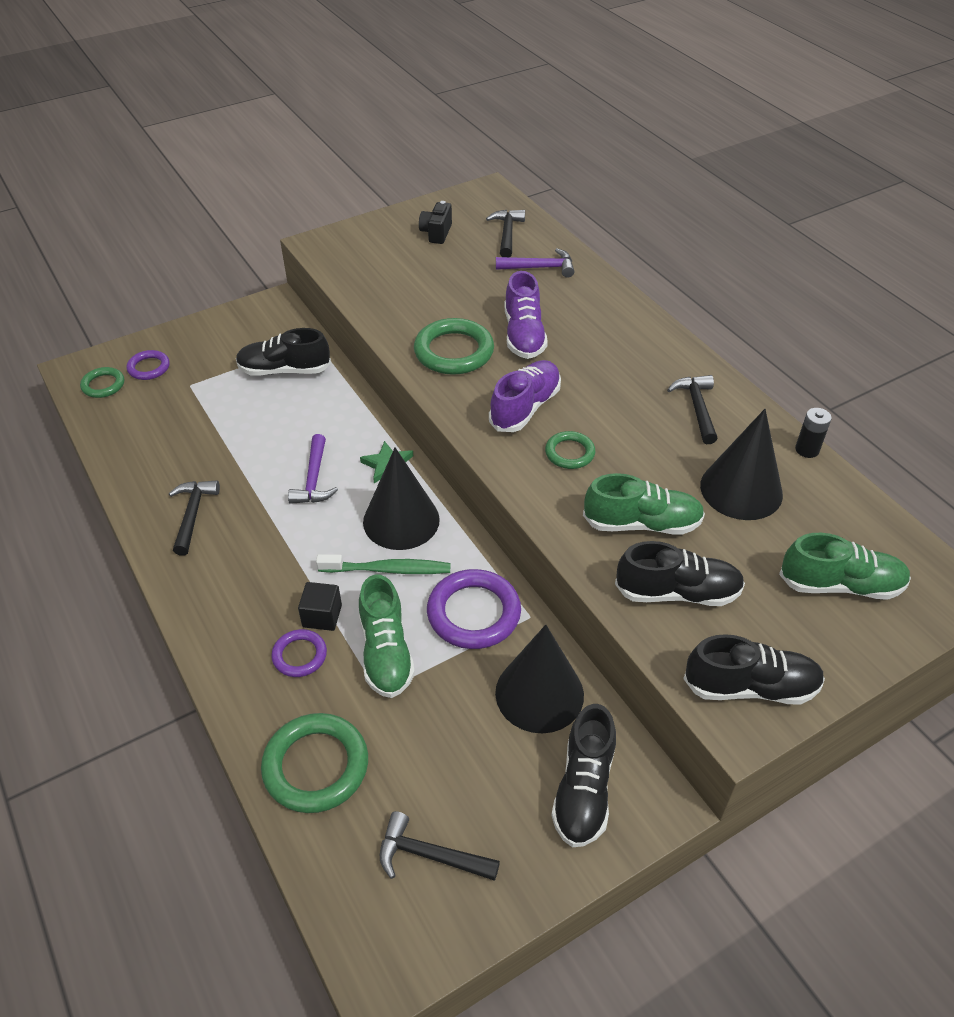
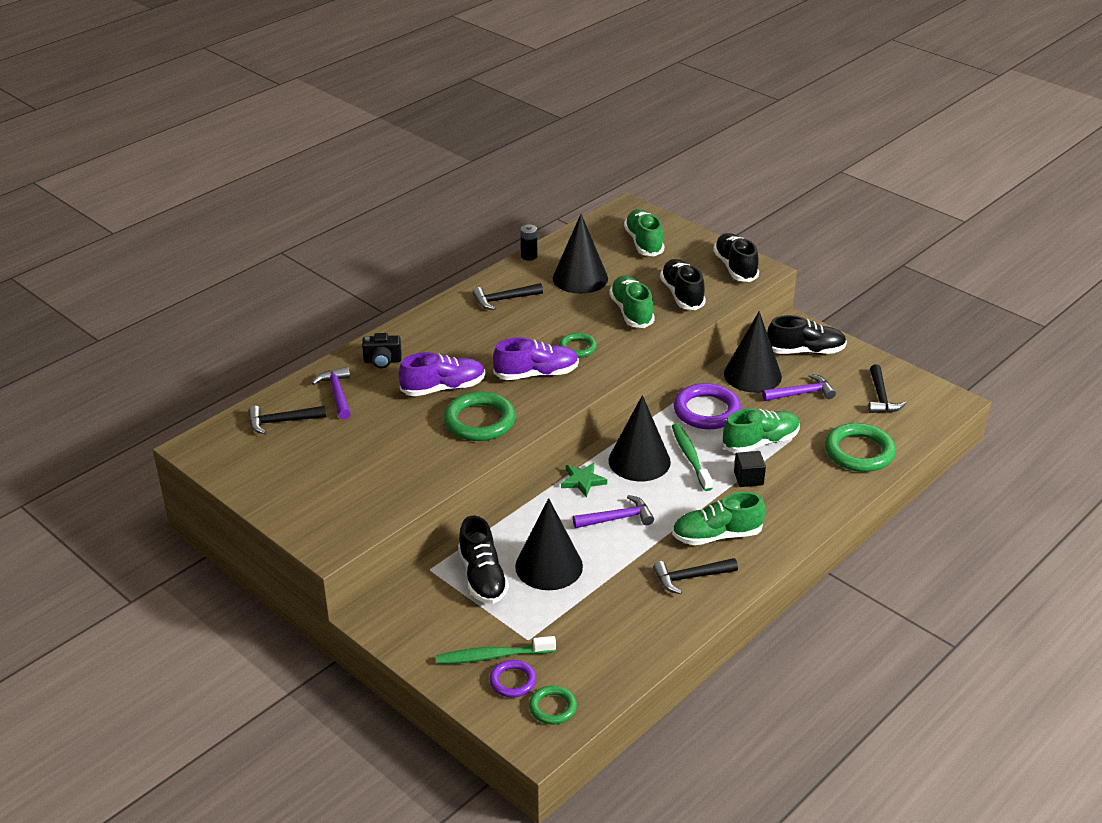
camera: 105 degrees left, 10 degrees down
(184, 361) = (493, 656): none -> green toothbrush
(241, 555) = (717, 535): none -> green shoe
(273, 415) = (549, 566): none -> black cone
(299, 655) = (786, 480): purple ring -> none
(436, 233) = (289, 467): black camera -> black camera (382, 361)
(475, 742) = (801, 393): none -> purple hammer
(525, 407) = (536, 374): purple shoe -> purple shoe turned 150 degrees clockwise

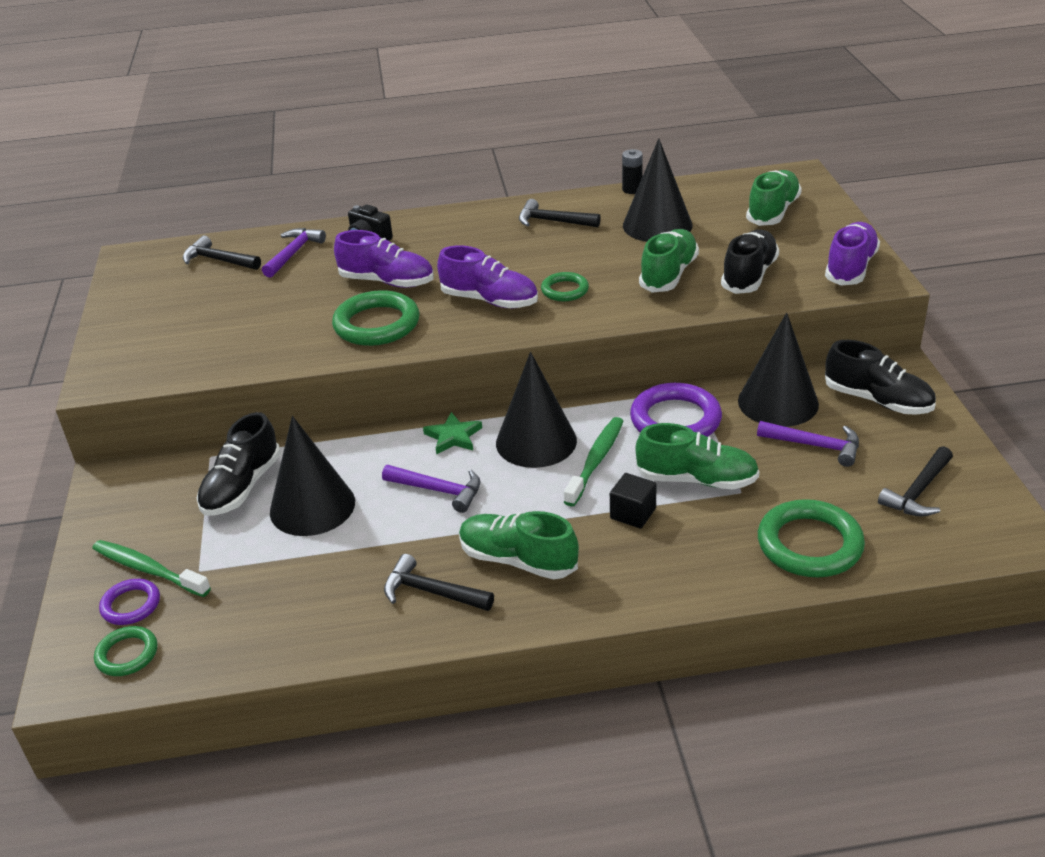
camera: 40 degrees right, 0 degrees up
(735, 267) = (850, 268): black shoe -> purple shoe

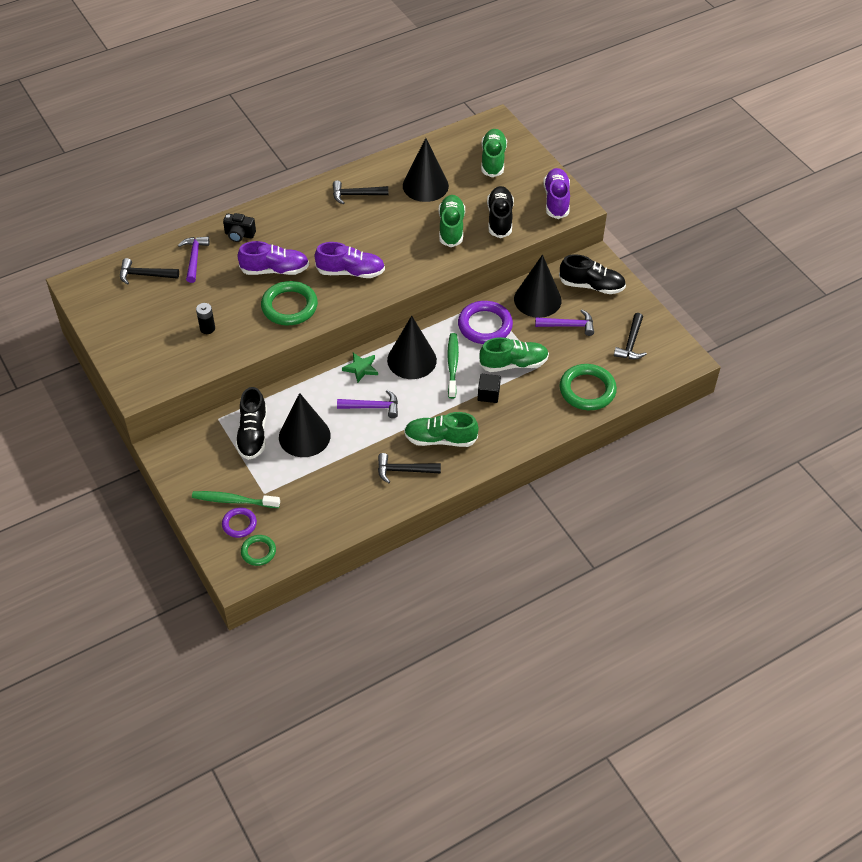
camera: 25 degrees left, 15 degrees up
(565, 290) = (393, 253): green ring -> none
(632, 189) = (394, 155): black battery -> black battery (207, 328)

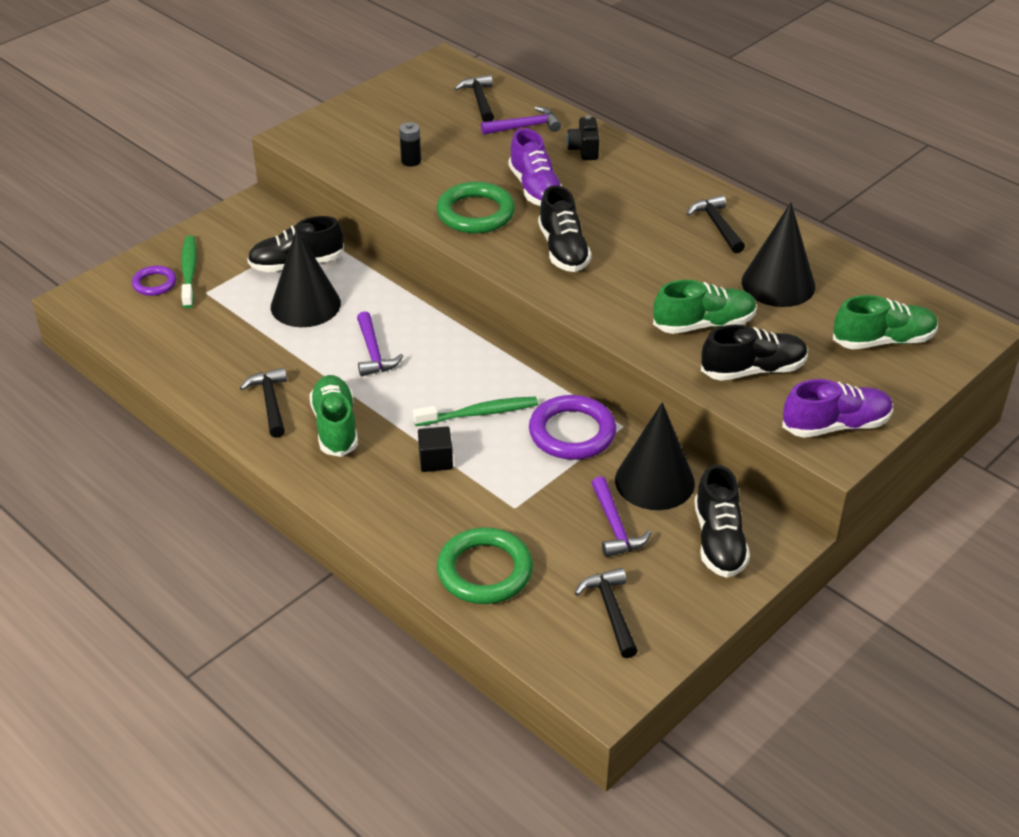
camera: 75 degrees right, 10 degrees down
(258, 552) = (115, 307): green ring -> none
(350, 272) = (563, 250): purple shoe -> black shoe
(361, 368) = (439, 329): green star -> none
(411, 360) = (473, 372): black cone -> none
(513, 364) = (507, 477): green shoe -> none
(631, 343) = (611, 611): black hammer -> black hammer turned 75 degrees clockwise

